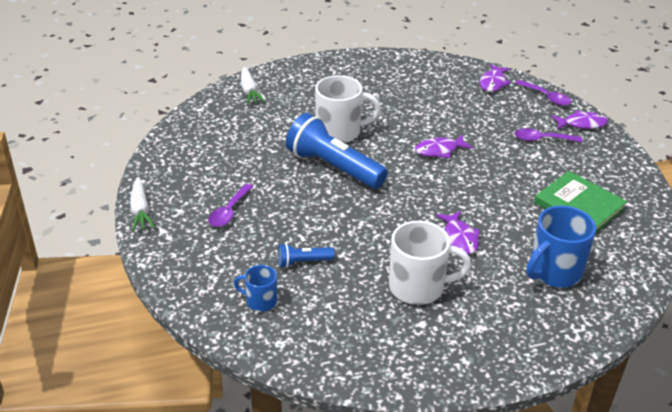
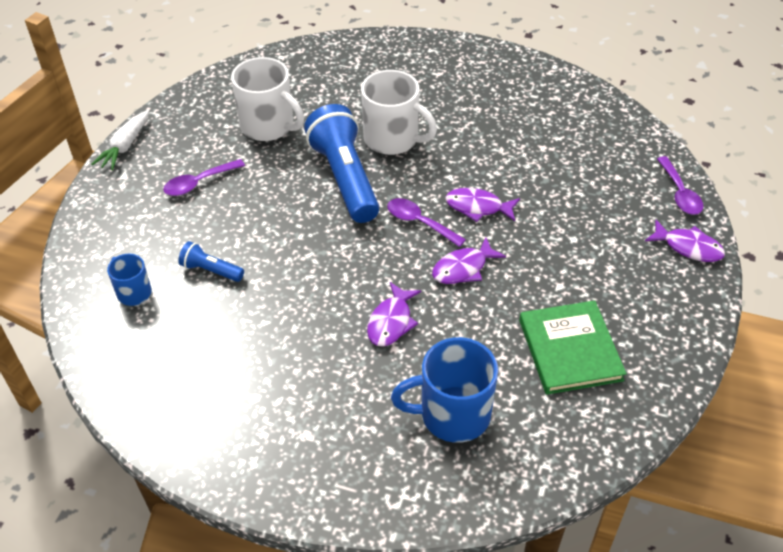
camera: 35 degrees right, 10 degrees up
(249, 91) = (348, 55): white carrot -> none
(418, 287) = (291, 355): white mug -> white mug (268, 126)
(493, 83) = (631, 148): purple fish -> purple fish (463, 268)
(542, 139) = (615, 245): purple spoon -> purple spoon (419, 222)

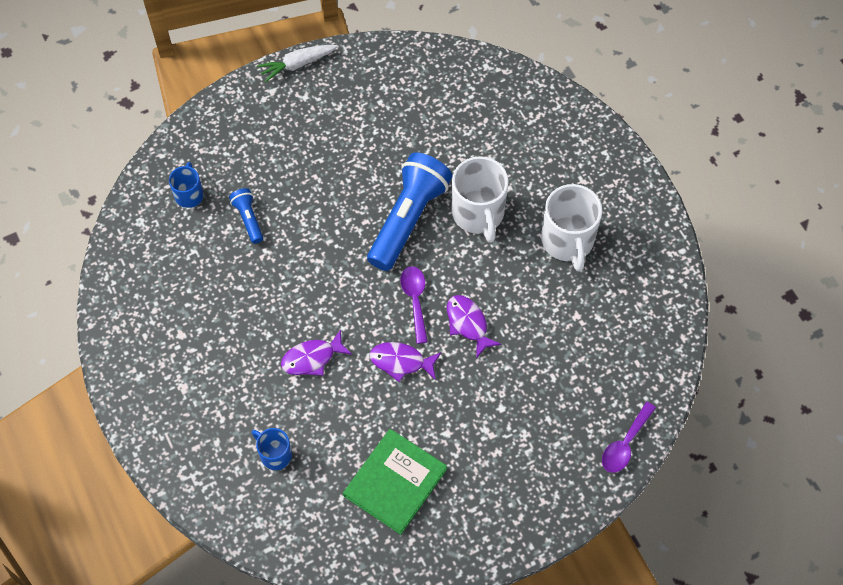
camera: 45 degrees right, 15 degrees up
(199, 183) = (311, 139): purple spoon -> none
(268, 126) = (407, 127): white mug -> white mug (567, 241)
(452, 414) = (275, 454): blue mug -> blue mug, size x0.55
(688, 247) = (571, 489): purple fish -> none

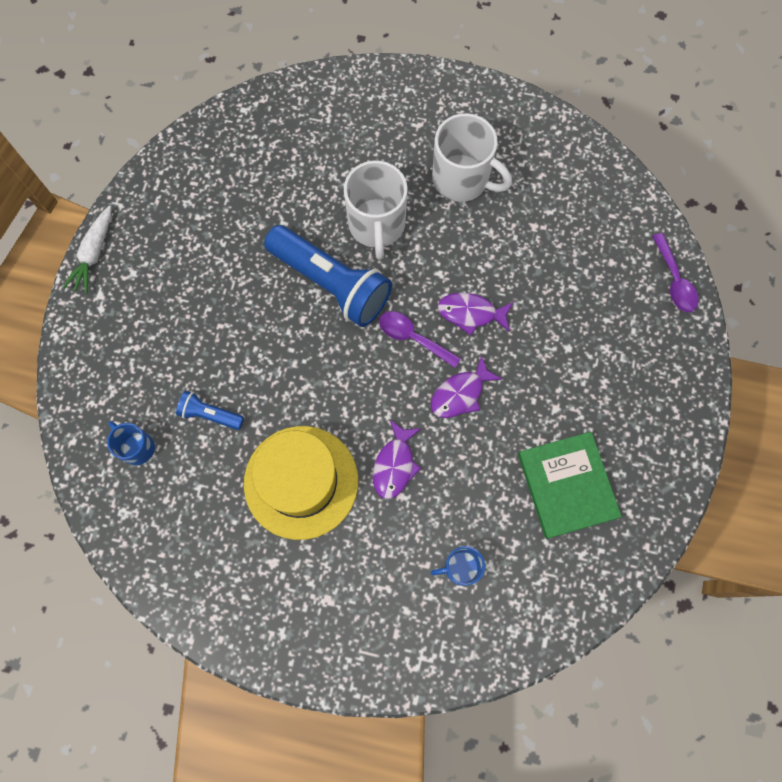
camera: 50 degrees left, 10 degrees up
(250, 309) = (301, 482): none -> yellow hat
(408, 219) = (331, 283): blue flashlight -> blue flashlight turned 150 degrees clockwise
(478, 214) = (377, 225): white mug -> white mug turned 60 degrees clockwise

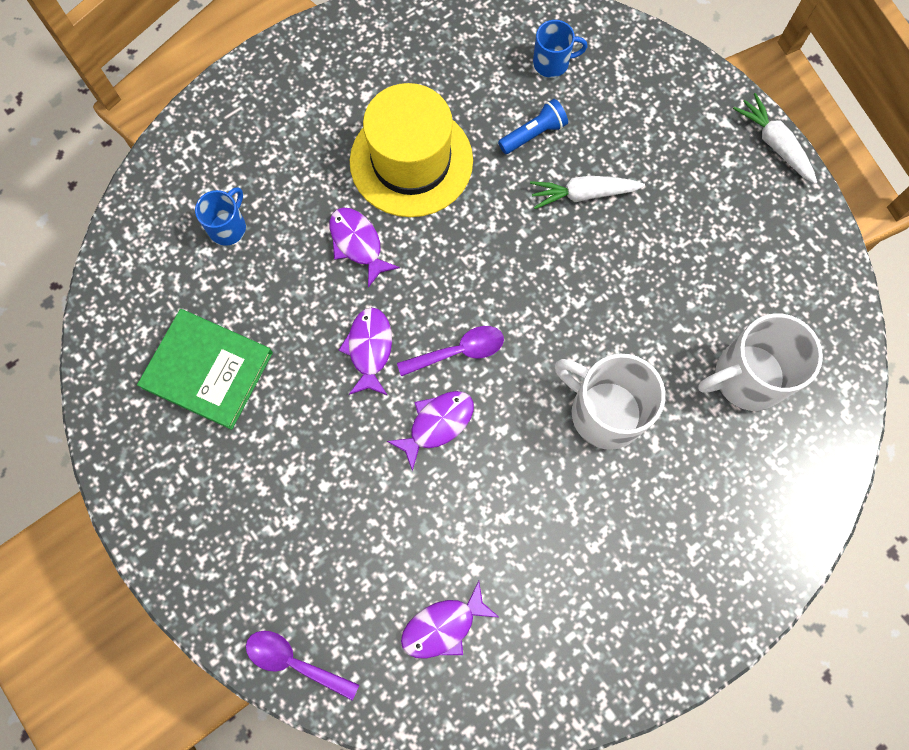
camera: 130 degrees right, 0 degrees up
(232, 346) = (583, 194): none -> white carrot
(331, 283) = (576, 322): blue flashlight -> none
(462, 179) = (589, 541): white mug -> white mug (747, 377)
(580, 218) = (443, 626): none -> purple fish

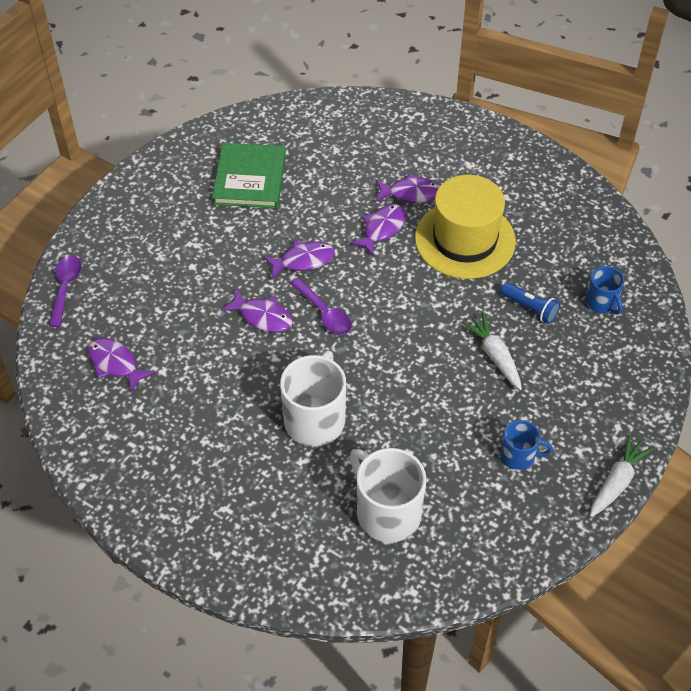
camera: 70 degrees right, 20 degrees down
(228, 227) = (359, 155): blue mug -> blue mug (519, 456)
(317, 191) = (411, 193): none -> purple fish

